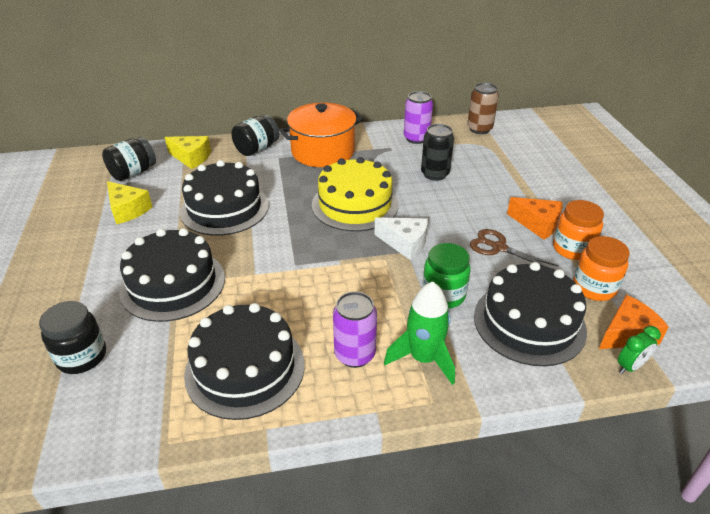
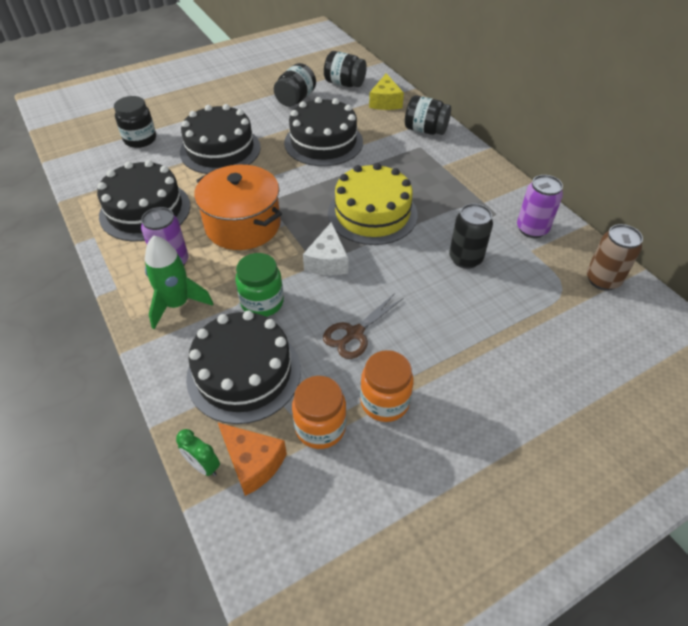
camera: 70 degrees right, 10 degrees up
(128, 210) = (296, 99): yellow cheese -> black jar
(323, 152) = (451, 170): orange pot -> orange pot (243, 225)
(498, 248) = (354, 333): brown scissors -> brown scissors turned 150 degrees counterclockwise
(537, 224) = (417, 363): orange cheese -> none

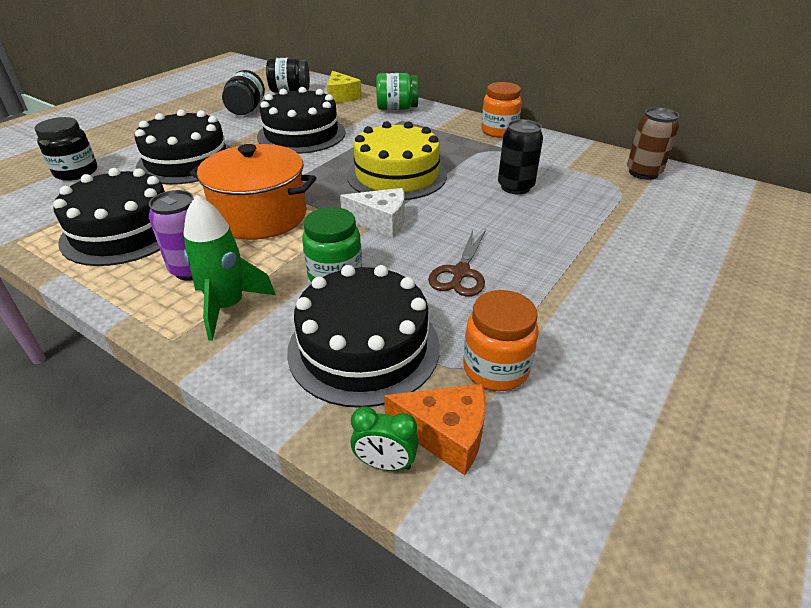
camera: 25 degrees left, 10 degrees down
(327, 261) = (381, 222): white cheese -> white cheese turned 60 degrees counterclockwise
(384, 402) = (543, 321): orange jar -> orange jar (499, 131)
(425, 130) = (397, 108): black jar -> green jar
(532, 229) = (553, 153): purple can -> none

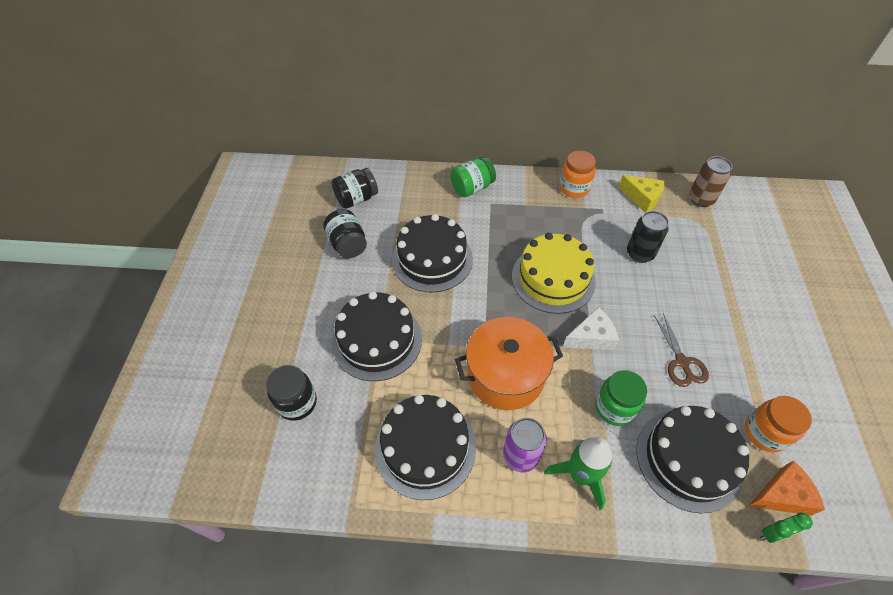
camera: 30 degrees left, 15 degrees up
(341, 96) = (410, 189): yellow cheese -> yellow cheese (642, 198)

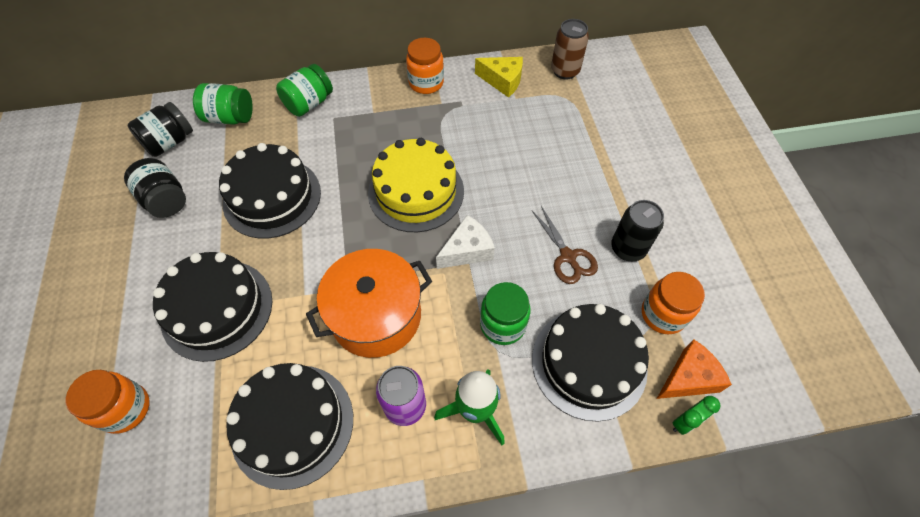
camera: 15 degrees left, 5 degrees up
(297, 402) = (125, 409): black jar -> orange jar
(406, 188) = (230, 118): none -> green jar
(640, 254) = (508, 144): black can -> black can (628, 248)

